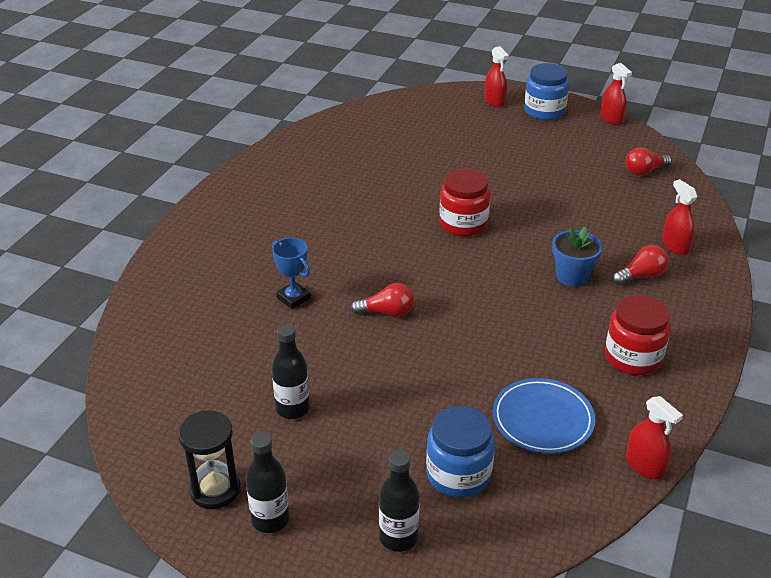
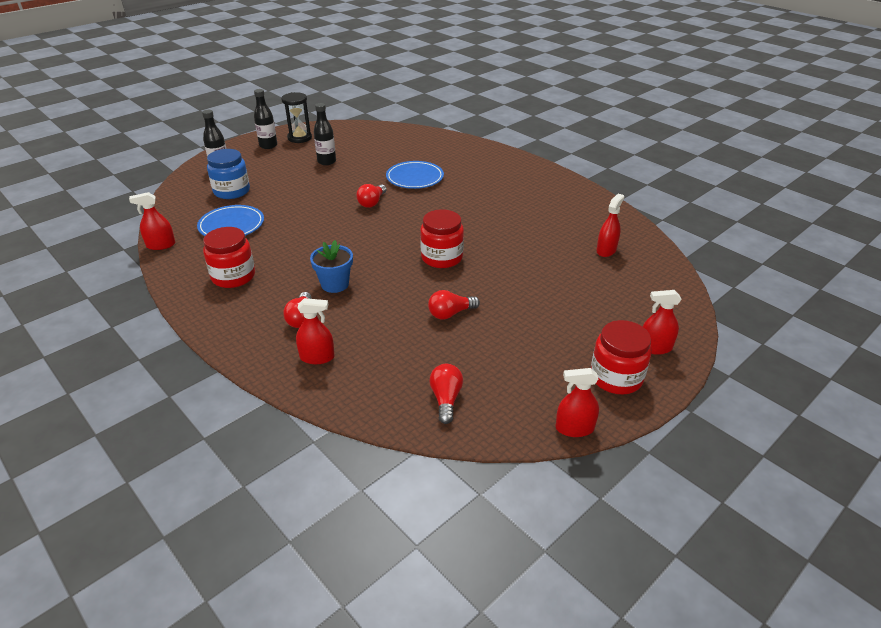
camera: 115 degrees right, 0 degrees up
(293, 298) = (415, 178): blue trophy -> blue plate
(370, 137) = (606, 250): none -> red spray bottle
(544, 111) = (616, 377): blue jar -> red jar
(546, 195) = (450, 313): none -> red light bulb

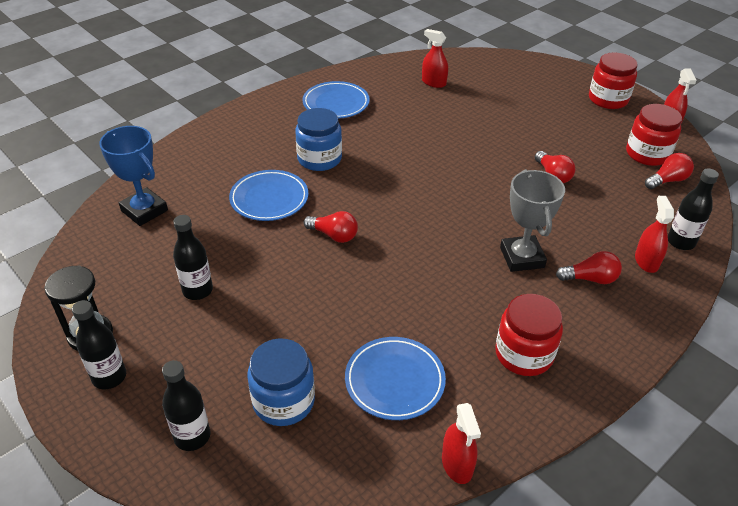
camera: 90 degrees left, 5 degrees up
(335, 284) = (522, 257): blue flower pot -> grey trophy
(341, 387) = (680, 242): none -> black bottle
(403, 140) = (144, 210): none -> blue trophy
(442, 257) = (457, 179): red jar -> red jar (647, 154)
(446, 399) = (667, 180): red light bulb -> red light bulb turned 150 degrees clockwise
(465, 194) = (319, 159): none -> blue jar
(549, 199) = (336, 103): none -> blue plate
(655, 347) = (567, 79): red spray bottle -> none

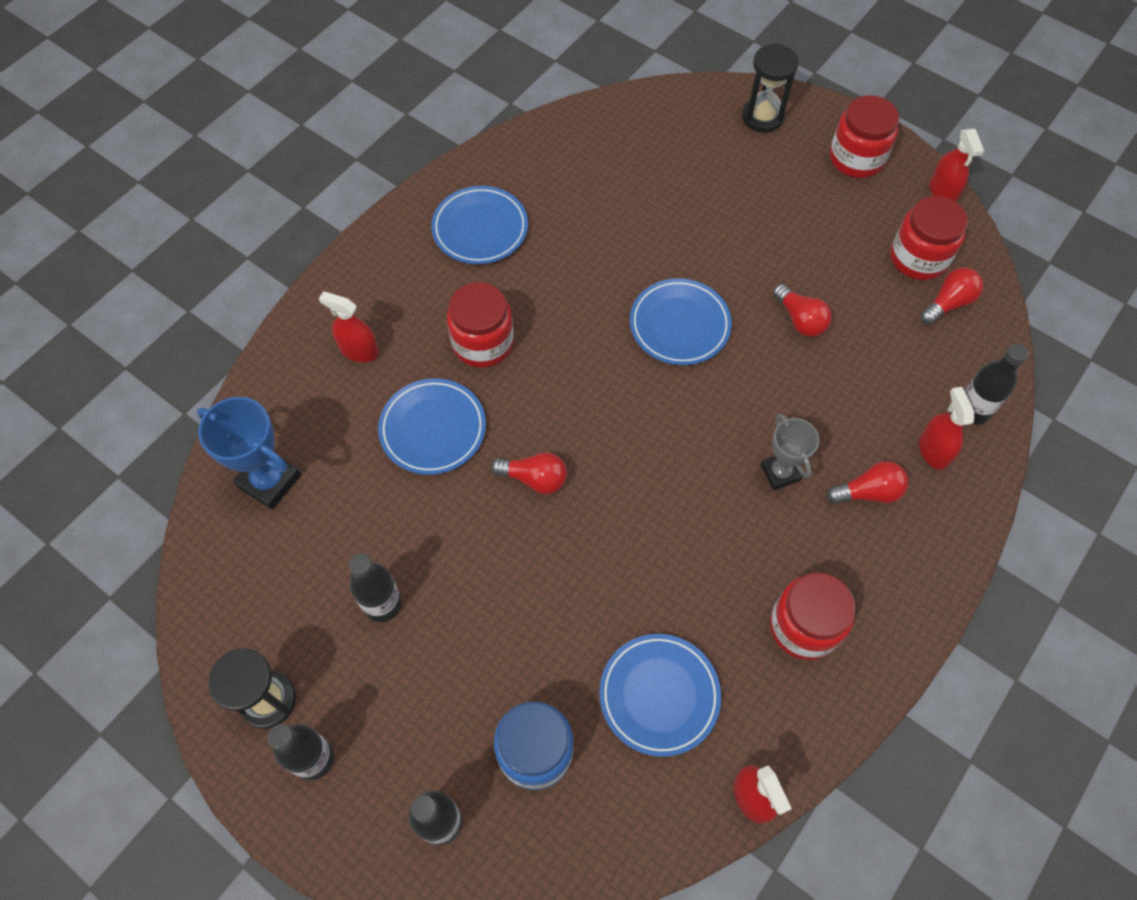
camera: 10 degrees left, 20 degrees up
(319, 159) = (483, 343): blue jar -> red jar
(433, 82) = (610, 162): red spray bottle -> red spray bottle (359, 350)
(463, 167) = (679, 325): none -> blue plate
(522, 257) = (780, 472): grey trophy -> grey trophy, size x0.67
(544, 73) = (762, 117): none -> black hourglass

